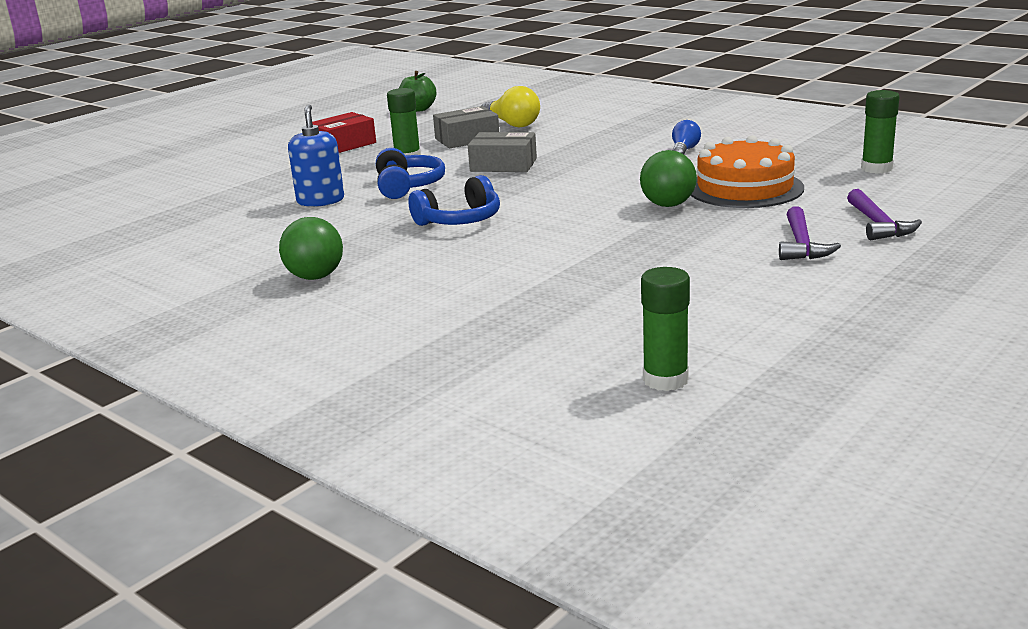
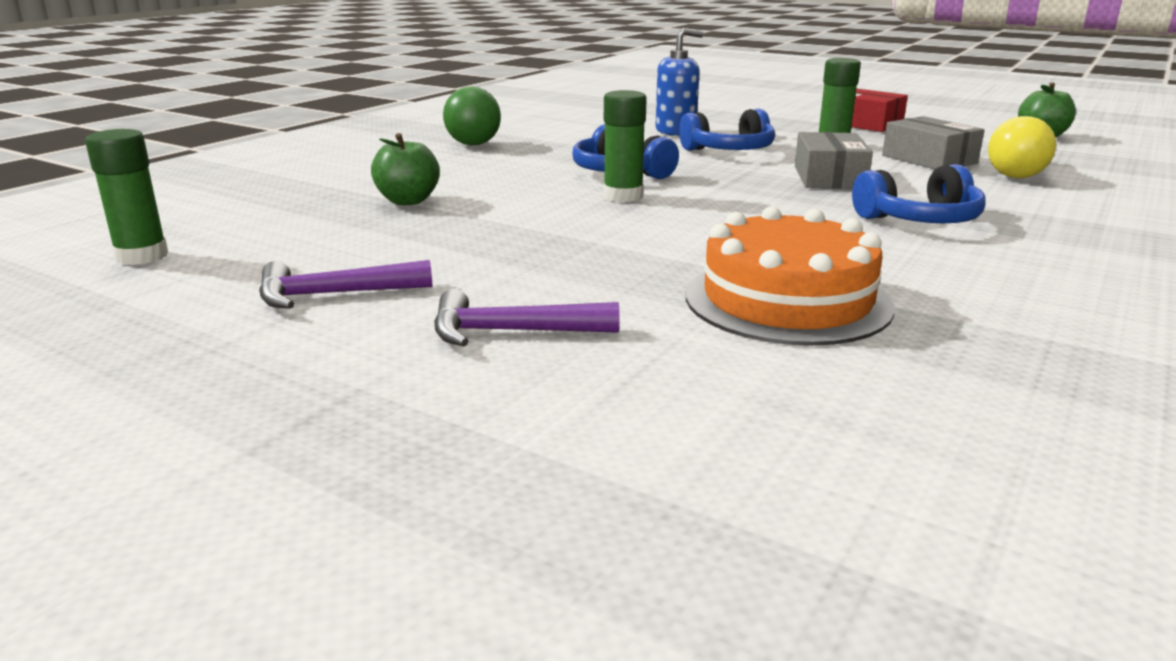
camera: 80 degrees right, 0 degrees up
(520, 290) = (408, 201): none -> green apple
(607, 153) = (919, 220): none -> blue headphones
(668, 205) = (689, 254): green ball -> none
(684, 150) = (974, 262): blue light bulb -> none
(876, 168) = (985, 426): green glue stick -> green glue stick (623, 196)
(878, 225) = (605, 400): purple hammer -> purple hammer (333, 295)

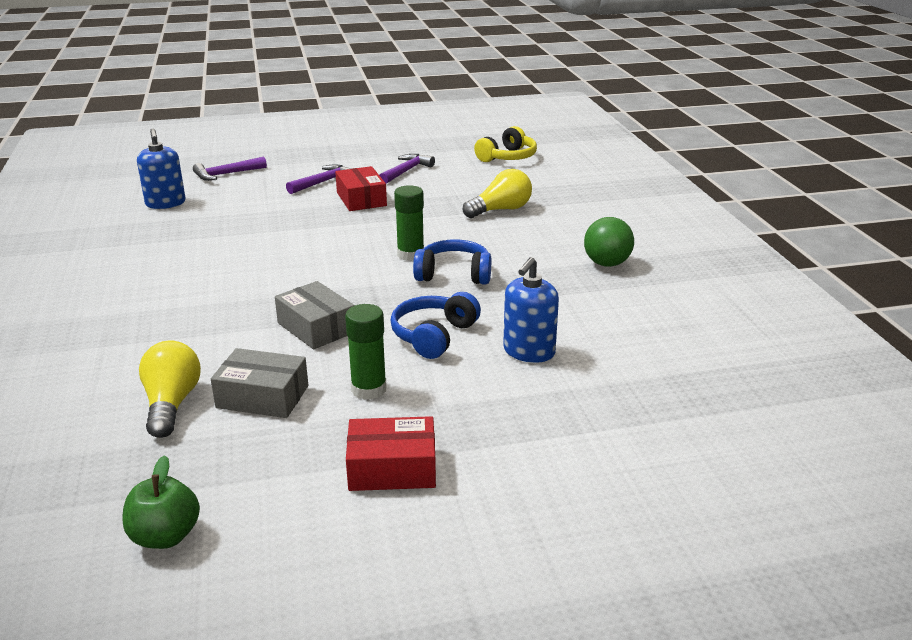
camera: 135 degrees right, 5 degrees up
(142, 256) = (507, 157): green glue stick -> yellow headphones
(408, 201) = (500, 210): green apple -> yellow light bulb
(526, 274) = (361, 199): none -> red box
(678, 459) = (226, 174): none -> purple hammer
(787, 300) = (244, 224): orange cake -> none
(919, 220) = (221, 301): blue headphones -> none
(927, 416) = (165, 203): none -> blue soap dispenser

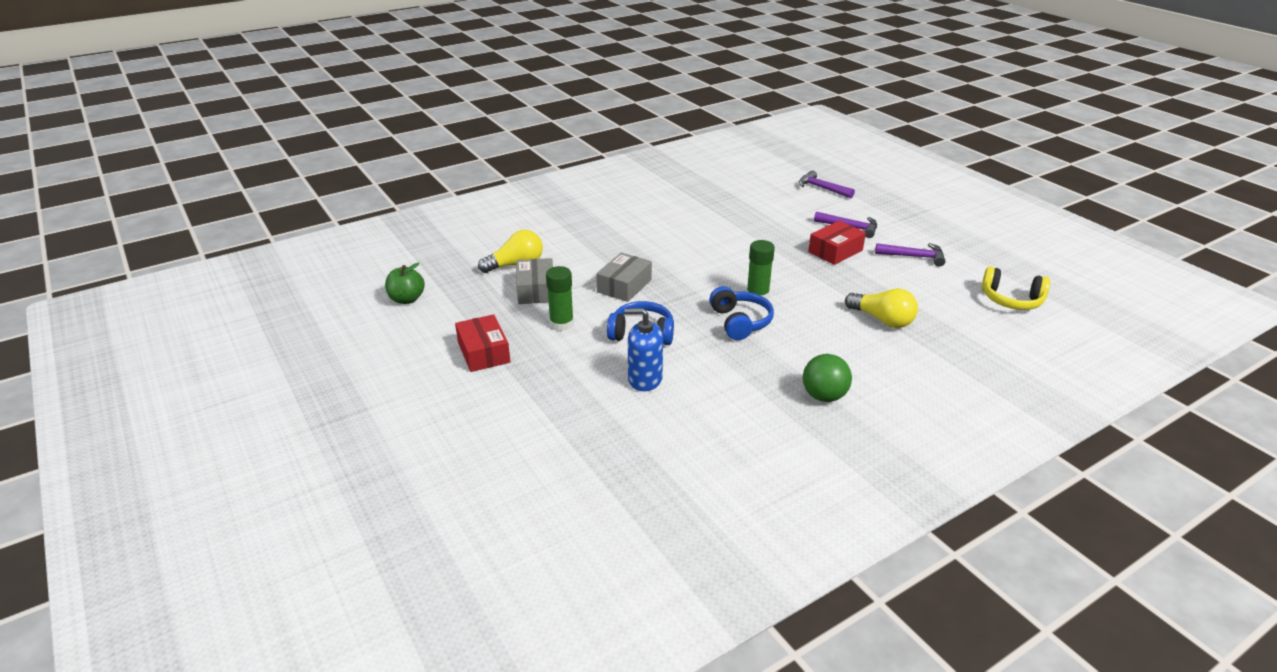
camera: 70 degrees right, 5 degrees up
(165, 203) = (752, 184): blue soap dispenser -> none

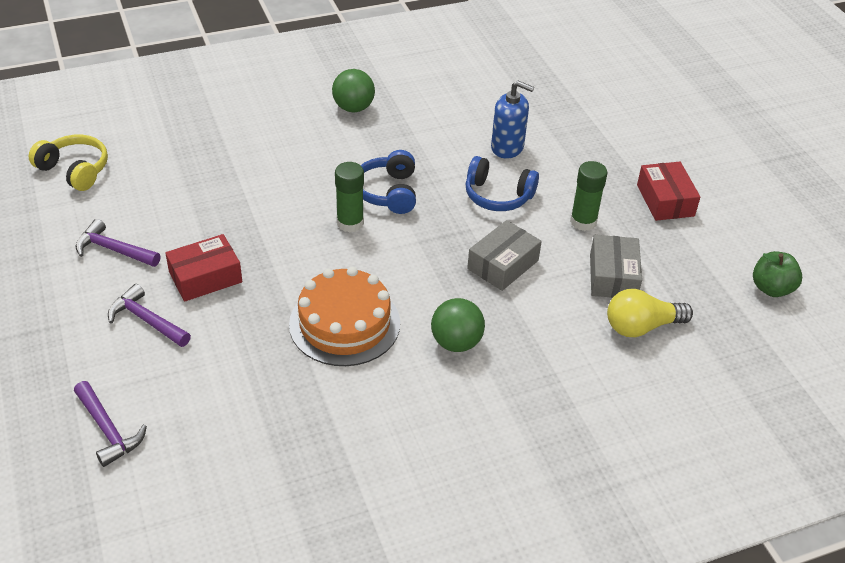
camera: 170 degrees left, 10 degrees up
(645, 242) = (456, 343): none -> green ball
(723, 241) = (344, 323): none -> orange cake
(882, 320) = (236, 170): yellow light bulb -> none

